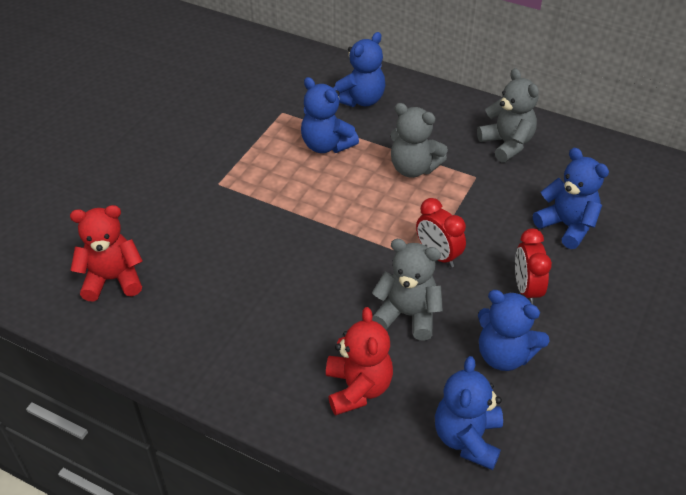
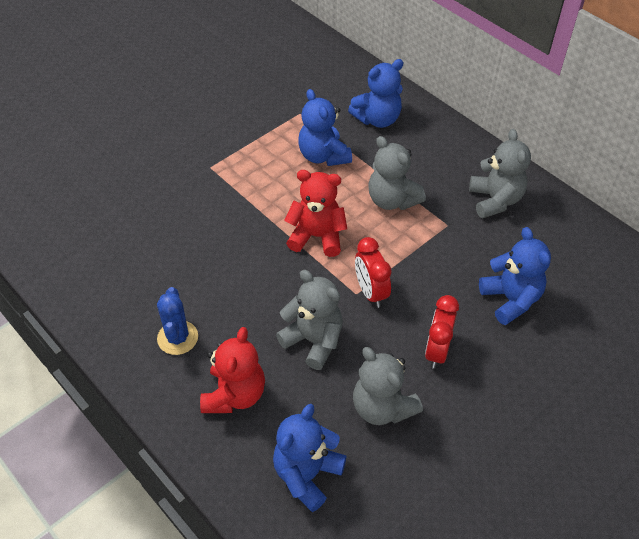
camera: 20 degrees right, 5 degrees up
(113, 279) = (81, 230): red teddy bear -> red teddy bear (317, 237)
(271, 353) = (177, 338): none -> blue cactus
(504, 355) = (382, 407): blue teddy bear -> grey teddy bear

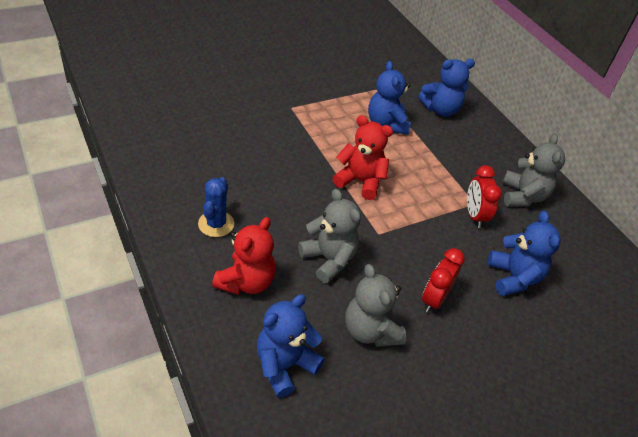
camera: 10 degrees right, 5 degrees down
(370, 292) = (391, 236): red clock -> red clock (474, 215)
(392, 200) = (433, 172): grey teddy bear -> none

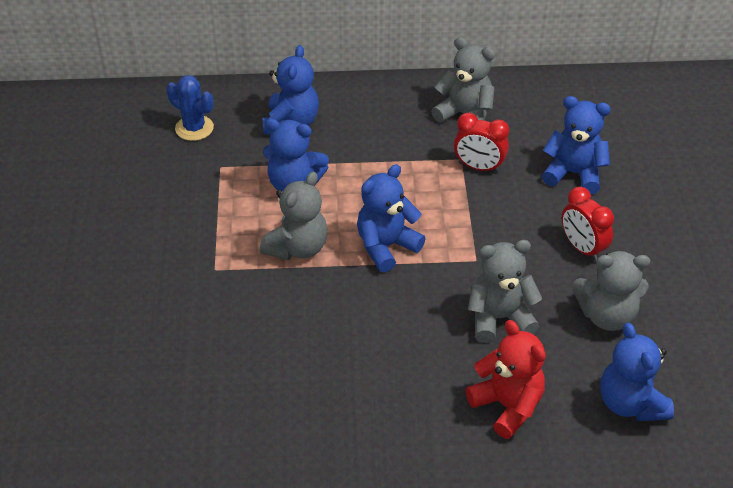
camera: 60 degrees left, 0 degrees up
(216, 224) = (404, 411): blue cactus -> blue cactus (194, 128)
(331, 138) = (297, 248): none -> grey teddy bear
(360, 181) = (386, 246): red teddy bear -> blue teddy bear

